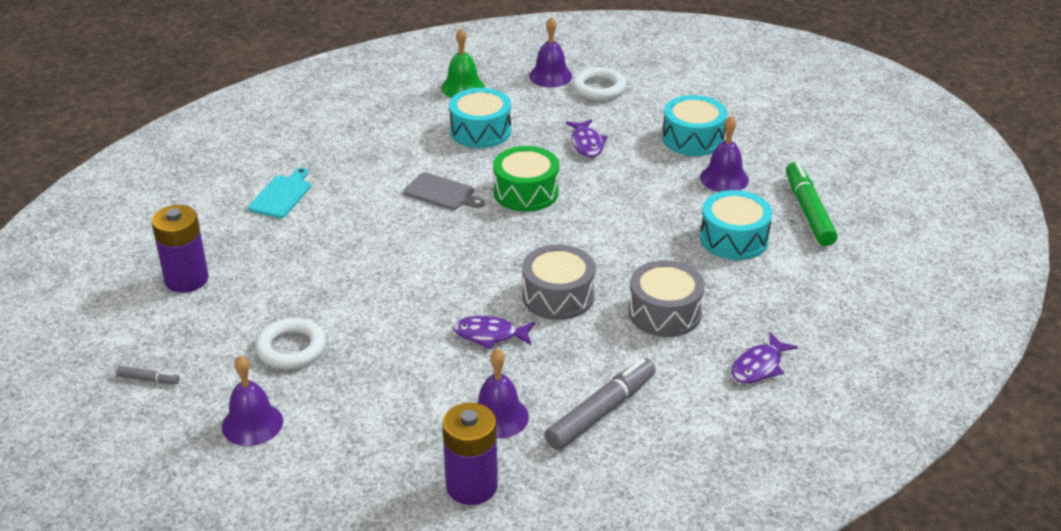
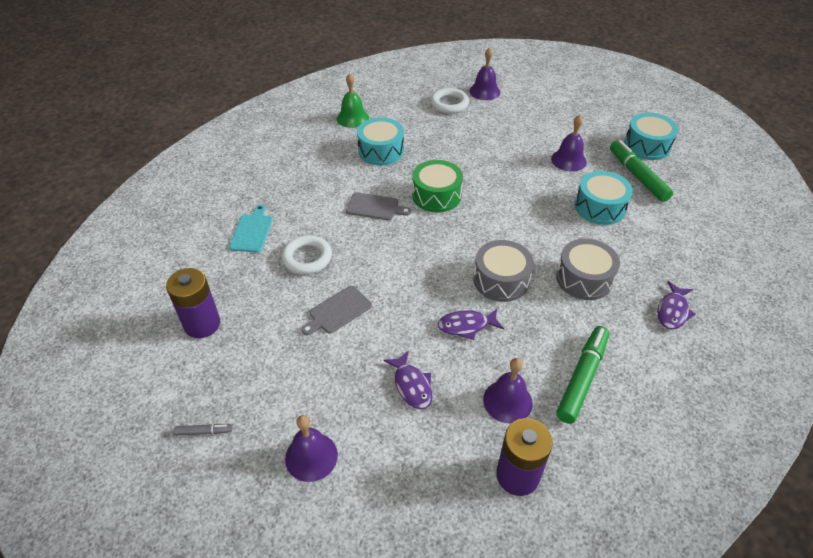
camera: 15 degrees left, 10 degrees up
(291, 348) = (315, 373): white ring -> white ring (307, 258)
(345, 294) = (338, 311): none -> grey cutting board
(550, 76) = (411, 99): purple bell -> purple bell (484, 91)
(586, 144) = (461, 149): purple fish -> purple fish (412, 385)
(601, 412) = (582, 378): grey marker -> green marker
(693, 138) = (532, 132): turquoise drum -> turquoise drum (647, 146)

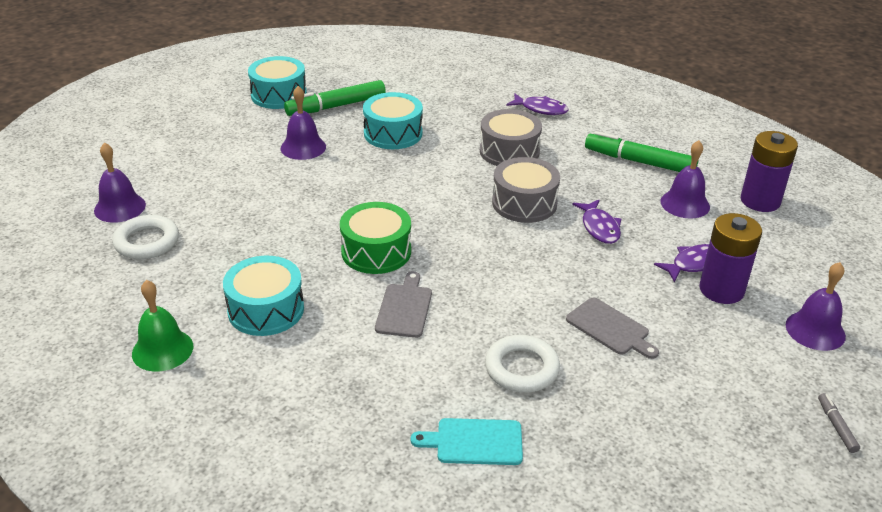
camera: 95 degrees left, 10 degrees down
(202, 324) = (679, 465): purple battery -> purple battery (721, 290)

